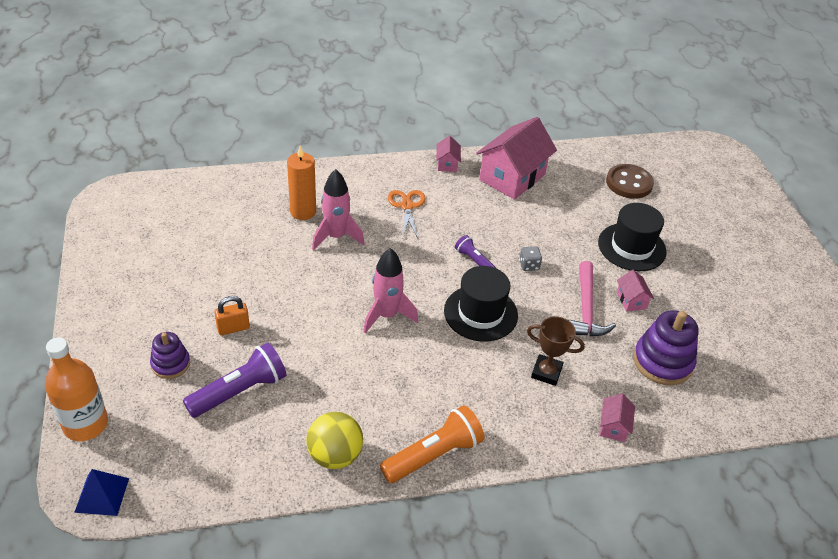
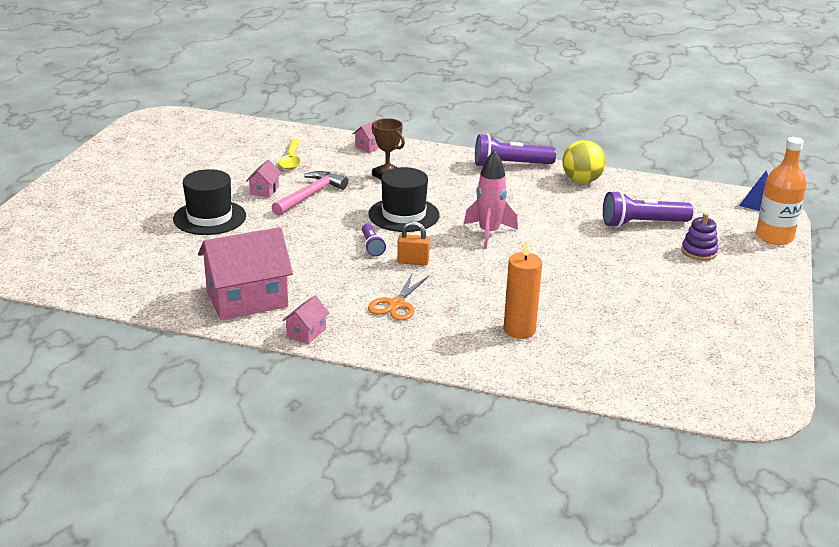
camera: 150 degrees left, 15 degrees down
(233, 328) = (635, 259): orange padlock -> orange padlock (413, 262)
(336, 237) = (496, 298): pink rocket -> none
(434, 455) = (510, 165): orange flashlight -> purple flashlight
(529, 265) = (323, 230): grey dice -> none
(629, 183) = (128, 260): brown button -> none
(662, 362) = (291, 160): purple stacking toy -> yellow spoon

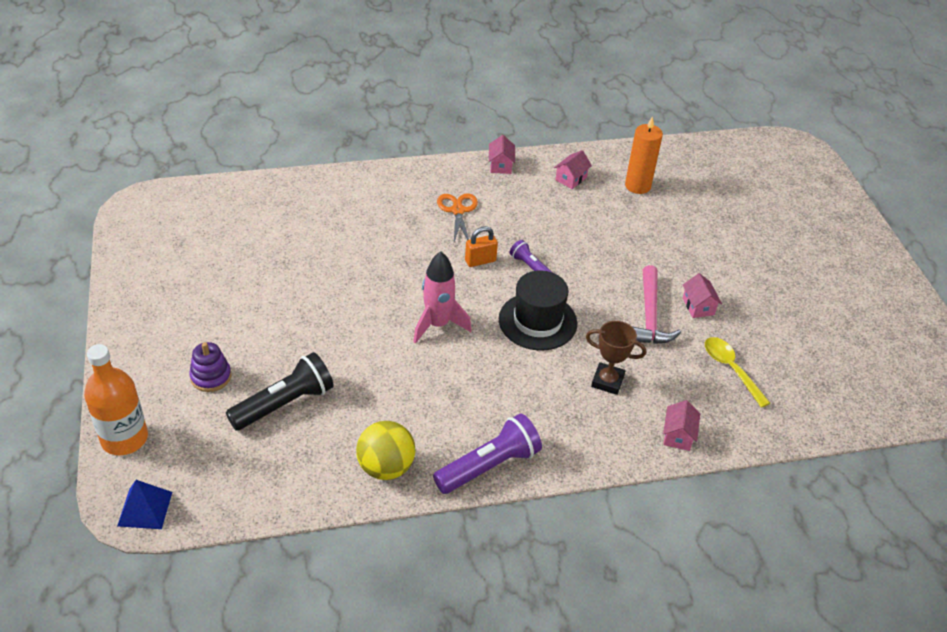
camera: 150 degrees right, 15 degrees up
(209, 217) = (699, 251): black hat -> none
(247, 299) = (571, 178): pink house -> pink house, size x0.44
(519, 330) = (346, 218): orange candle -> orange candle (637, 186)
(642, 223) = (285, 404): purple flashlight -> black flashlight

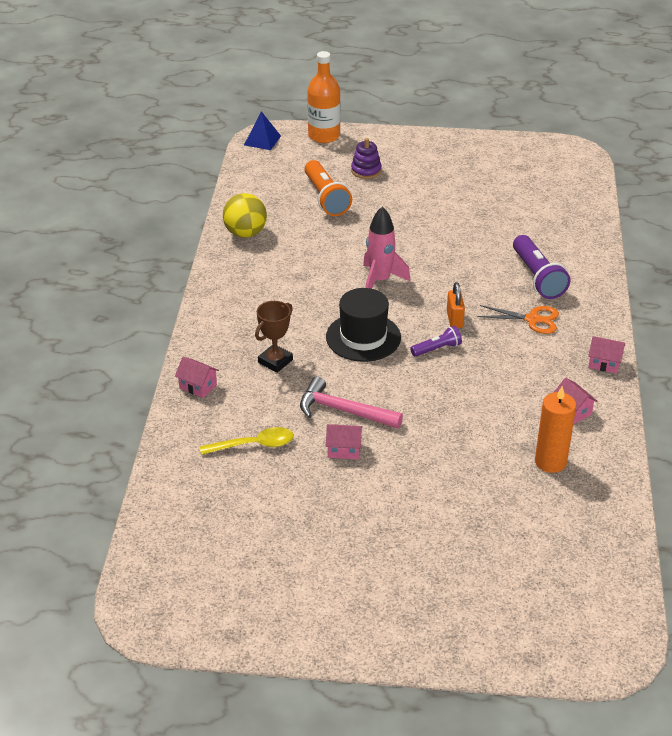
camera: 110 degrees right, 5 degrees down
(285, 404) = (325, 198): black flashlight -> orange flashlight
(489, 466) = (221, 279): purple flashlight -> purple flashlight (537, 277)

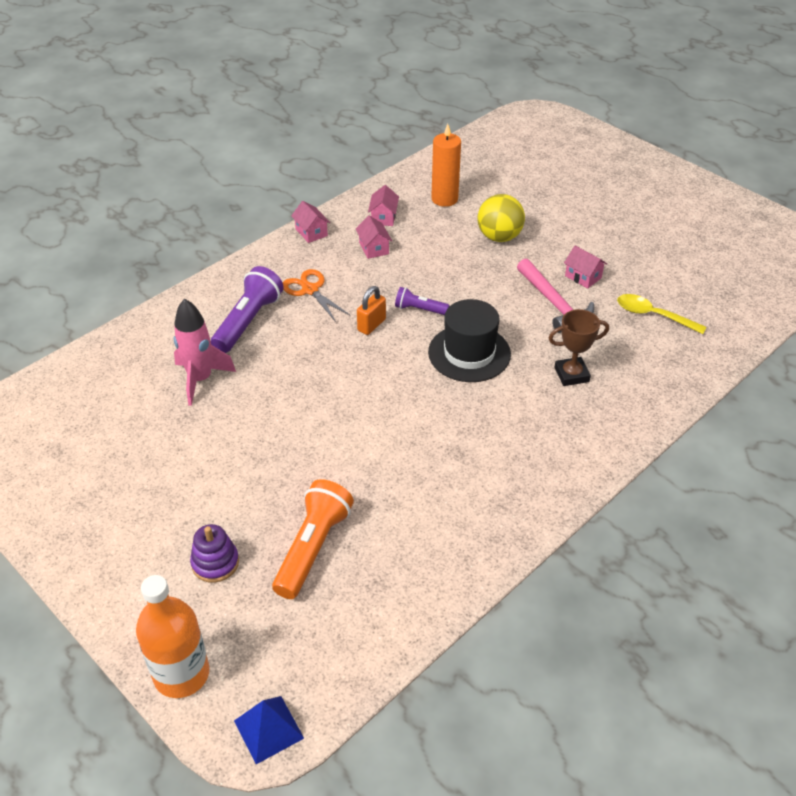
camera: 140 degrees left, 5 degrees up
(198, 386) = (664, 390): pink house -> pink house (374, 248)
(245, 233) = (460, 552): yellow ball -> yellow ball (499, 237)
(380, 280) = (386, 400): pink rocket -> pink rocket (200, 379)

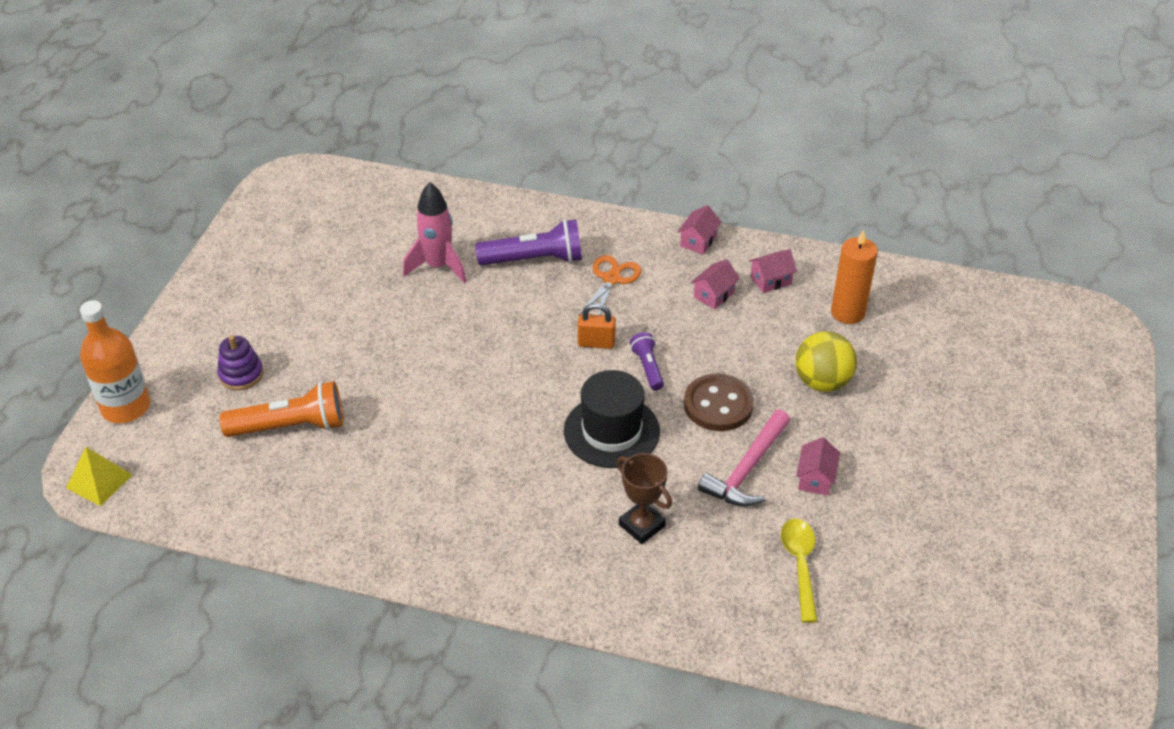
camera: 60 degrees right, 0 degrees up
(268, 729) = (99, 481): blue pyramid -> yellow pyramid
(483, 291) = (718, 405): none -> brown button

